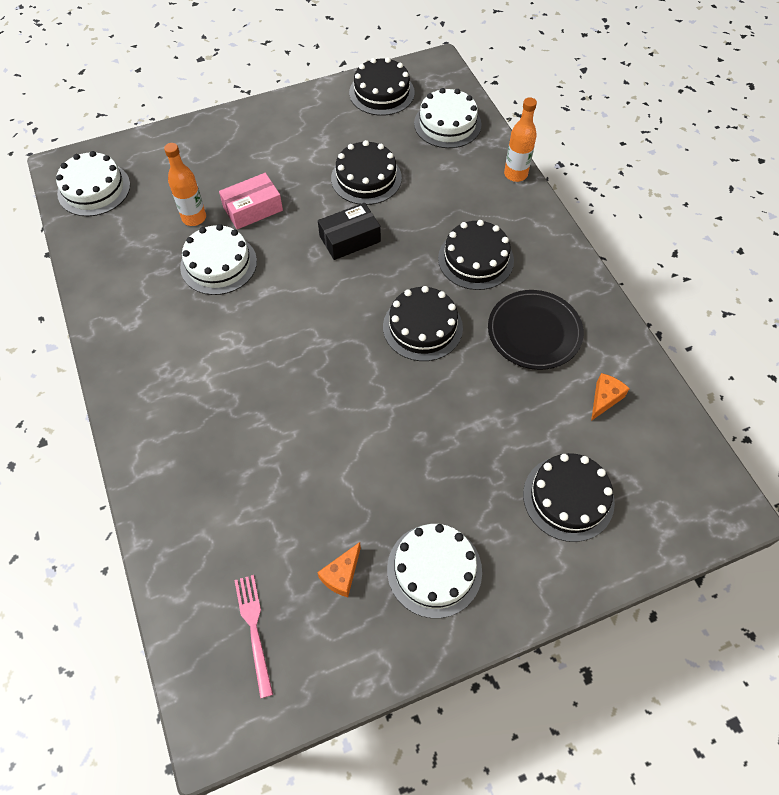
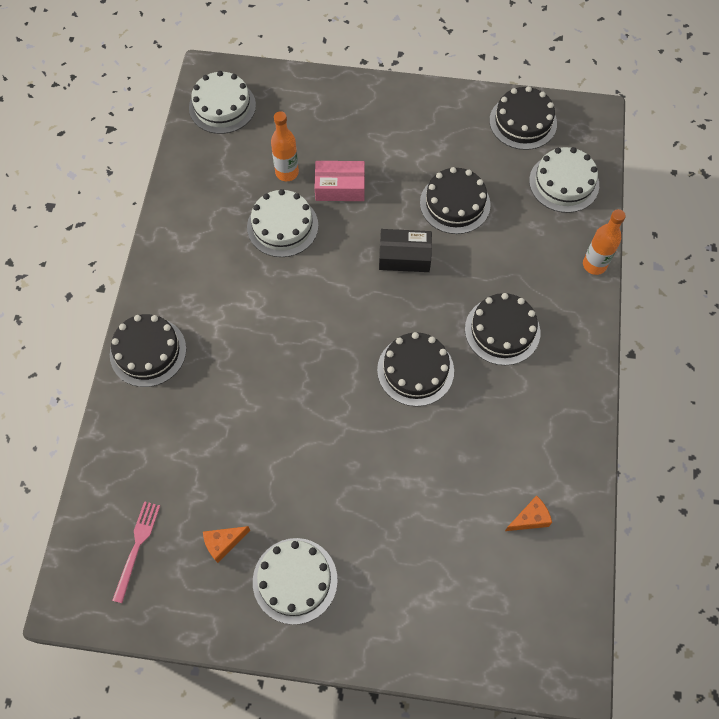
camera: 30 degrees right, 5 degrees up
(534, 332) = (509, 425): black plate -> none
(568, 498) = (440, 585): black cake -> black cake (148, 351)

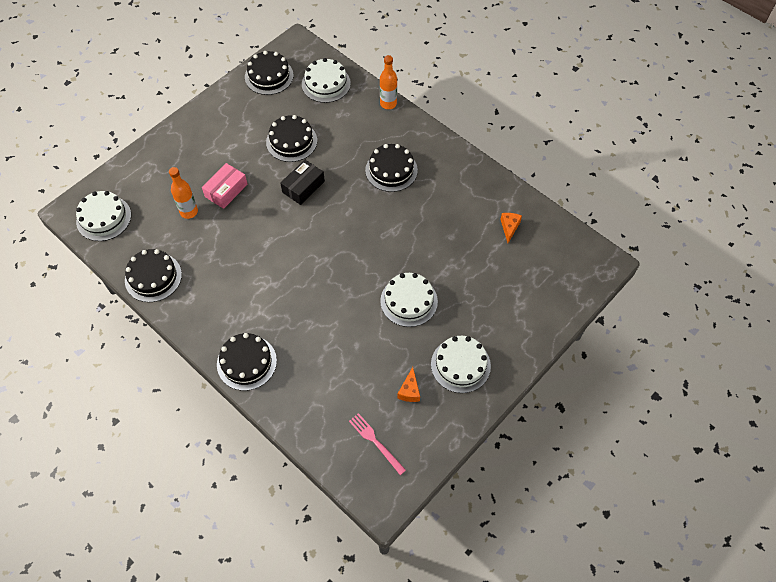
camera: 55 degrees left, 5 degrees down
(282, 226) = (225, 236): white cake -> white cake (409, 301)
(415, 370) = (380, 226): black cake -> black cake (153, 277)

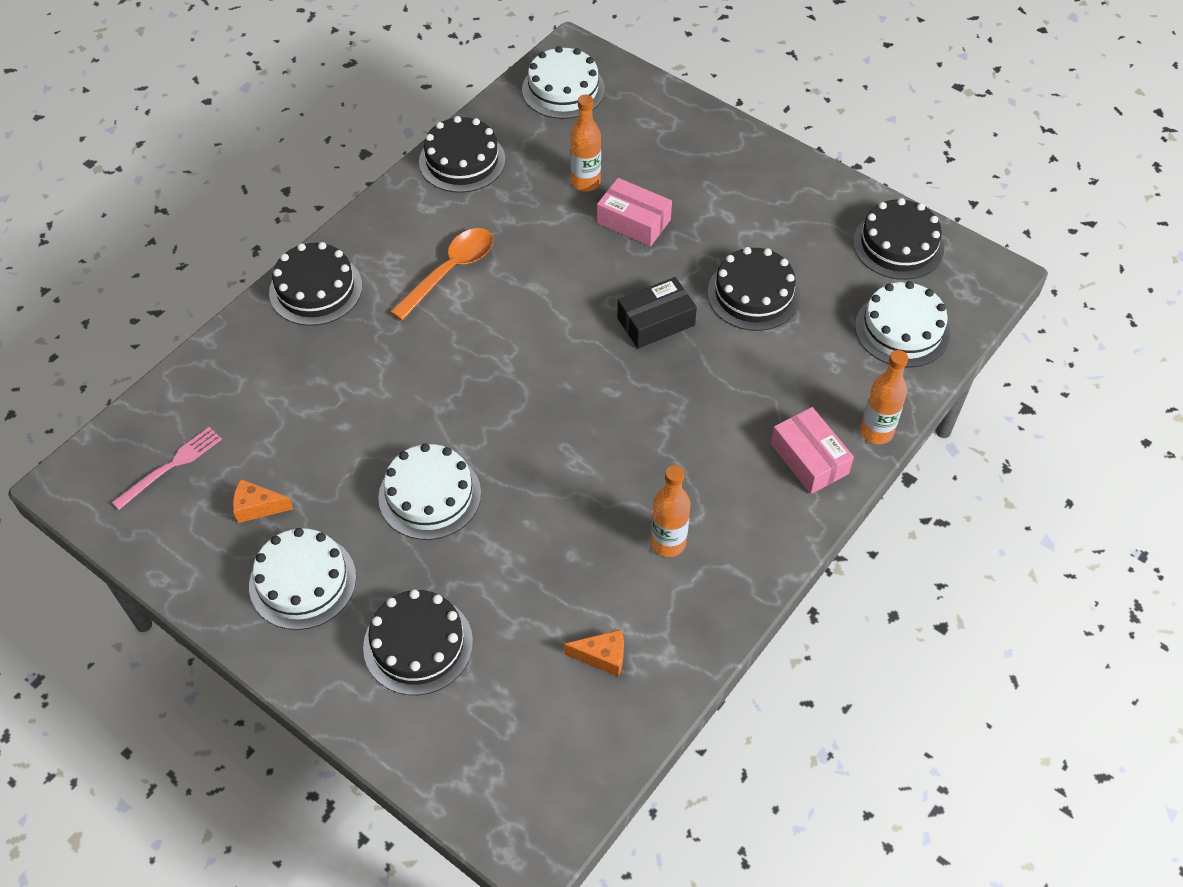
camera: 85 degrees right, 5 degrees down
(246, 286) = (450, 271): none -> orange spoon
(303, 187) = (656, 321): black box -> black box turned 60 degrees counterclockwise
(391, 170) = (713, 449): black cake -> black cake (418, 644)
(401, 132) = (809, 458): none -> pink box
(446, 195) = (668, 543): none -> orange bottle

